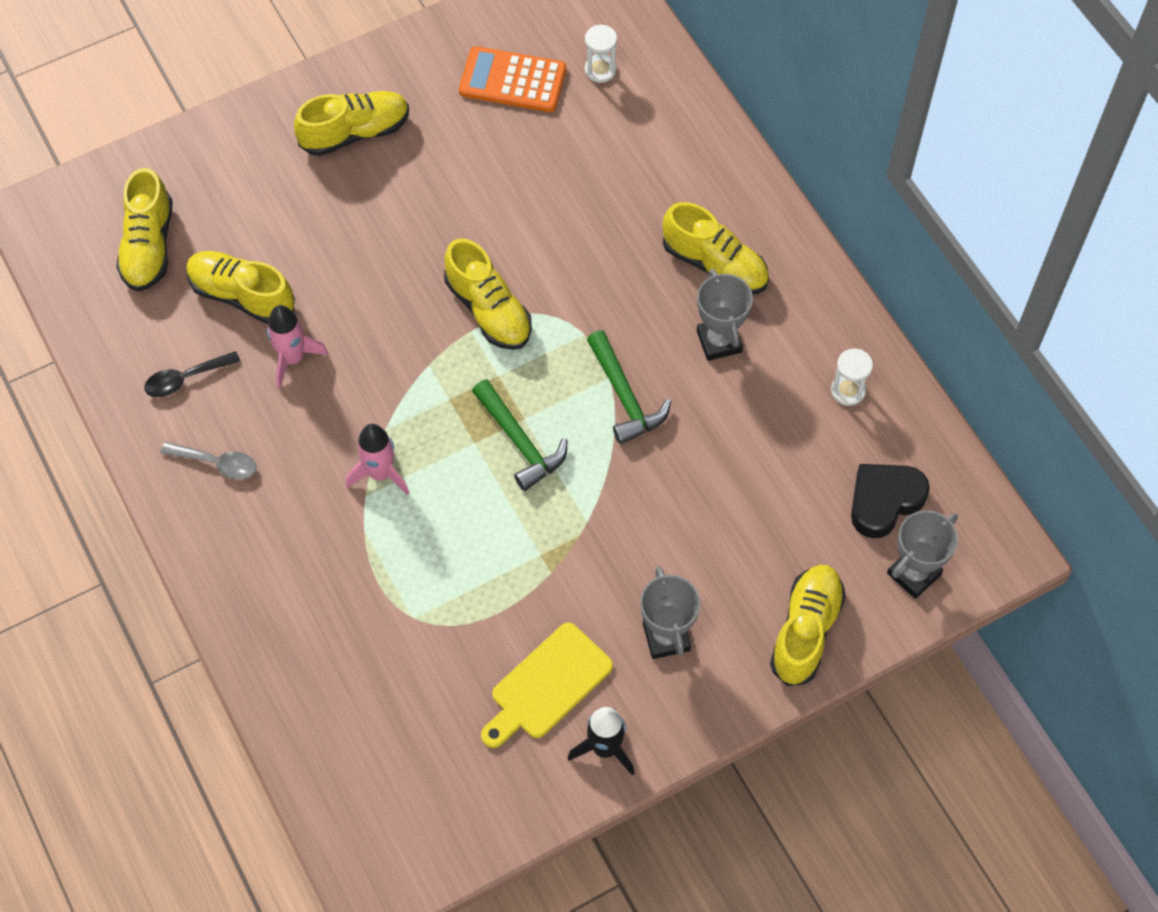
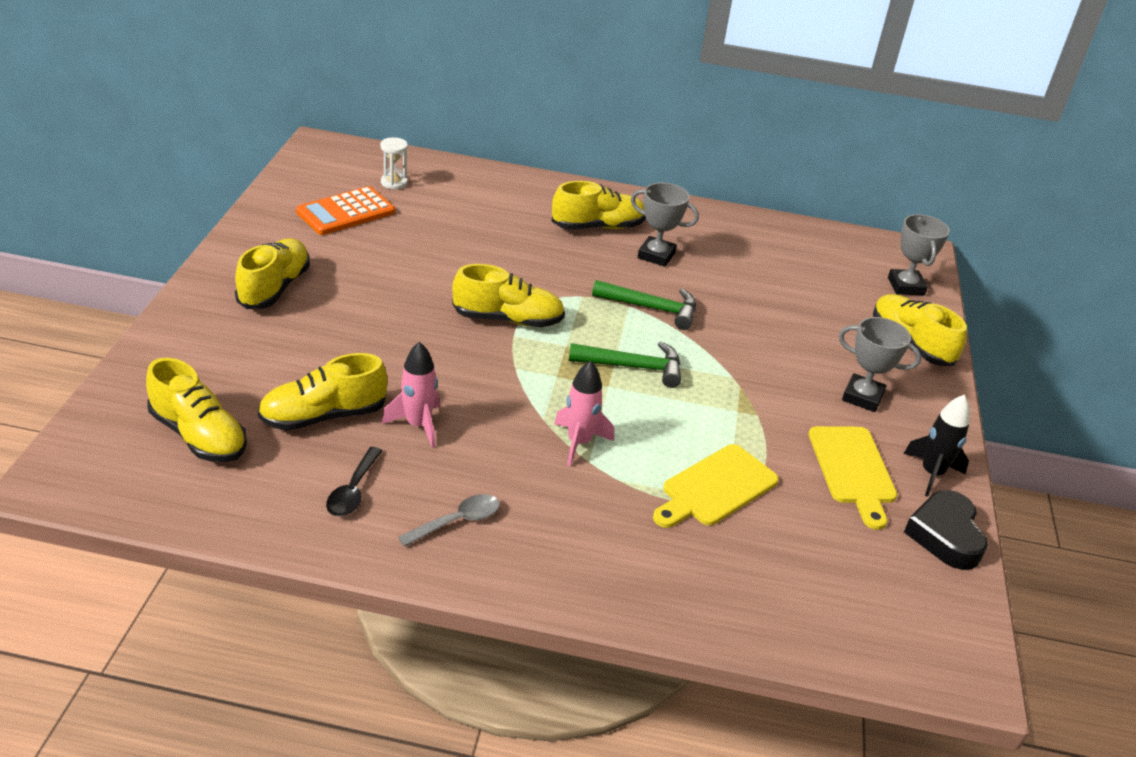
camera: 55 degrees left, 25 degrees down
(420, 601) = (715, 488): none -> yellow cutting board
(848, 391) = (749, 237): white hourglass -> none
(884, 501) = (843, 268): black heart -> black heart (945, 535)

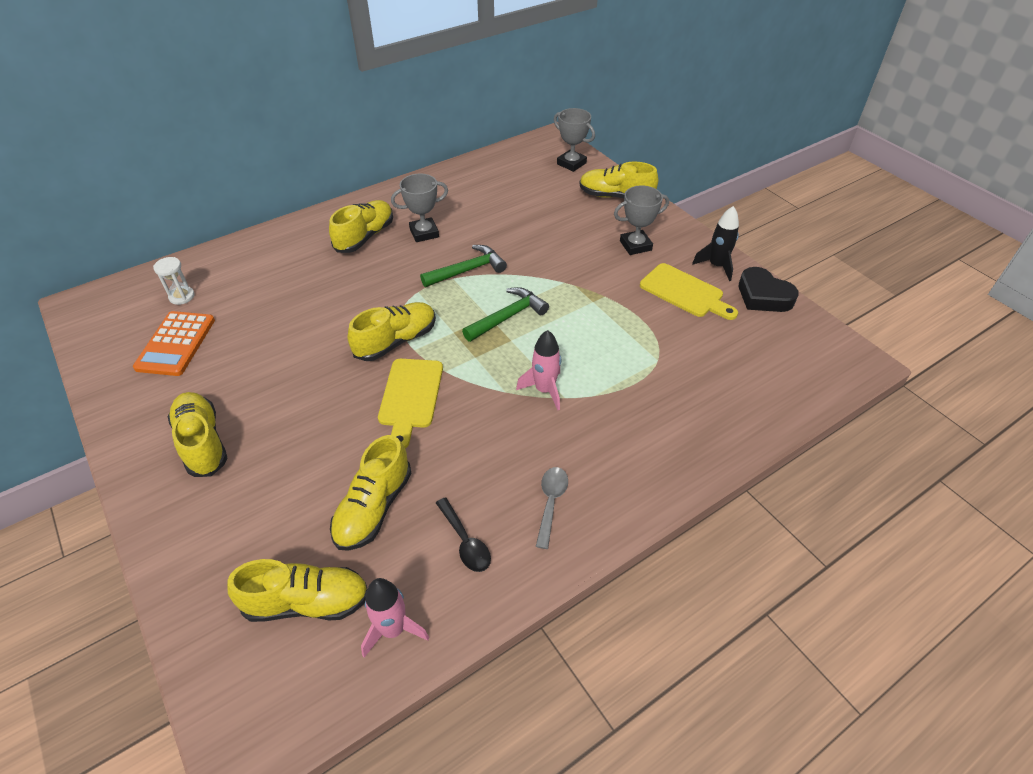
camera: 40 degrees left, 10 degrees up
(418, 425) = (441, 460): pink rocket -> pink rocket (393, 629)
(715, 488) = (643, 357): yellow cutting board -> yellow cutting board (410, 397)

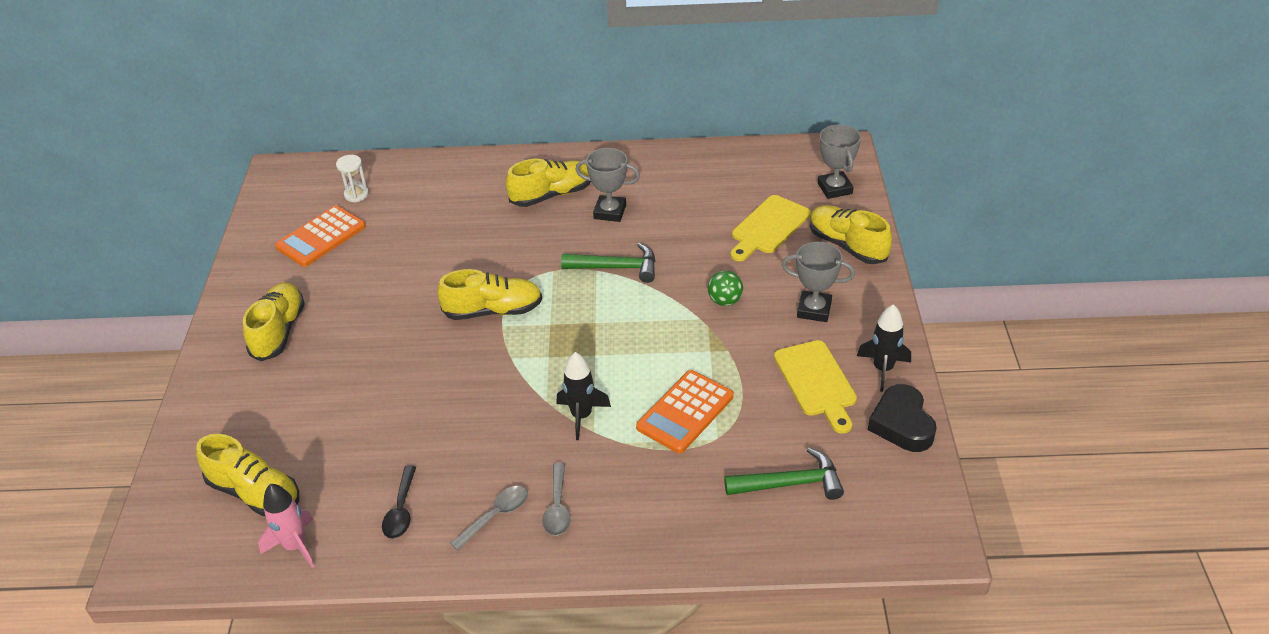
camera: 35 degrees right, 5 degrees down
(373, 508) = (357, 447): yellow shoe -> none
(410, 397) = (462, 368): yellow cutting board -> yellow cutting board (768, 227)
(508, 317) = (612, 331): green hammer -> green hammer (790, 483)
(544, 390) = (581, 416): pink rocket -> black rocket
(570, 263) = (725, 301): none -> green ball
(593, 470) = (557, 507): none -> grey spoon
(618, 352) = (685, 412): none -> orange calculator

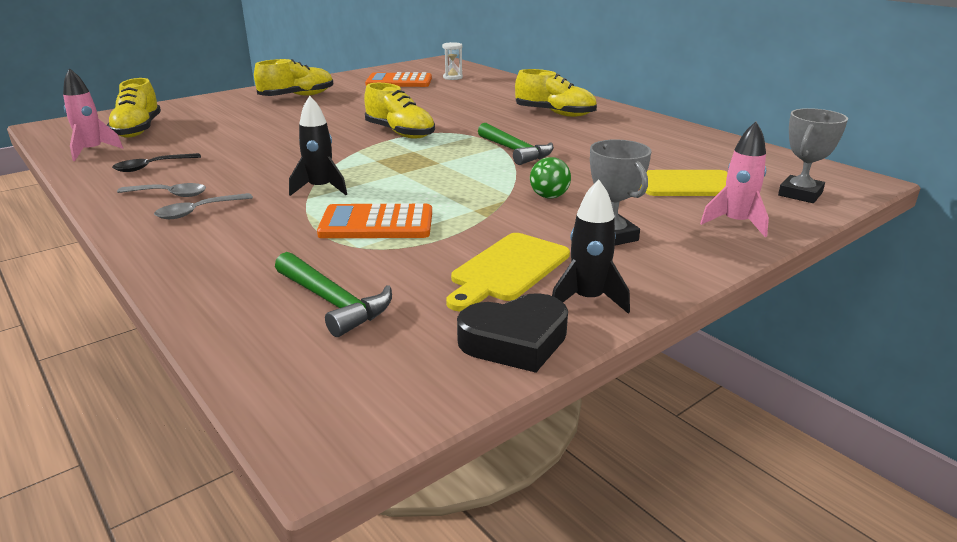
camera: 50 degrees right, 15 degrees down
(610, 212) = (574, 132): grey trophy -> none
(847, 245) = (736, 223): yellow shoe -> pink rocket
(902, 424) = (515, 341): black heart -> black heart turned 150 degrees counterclockwise

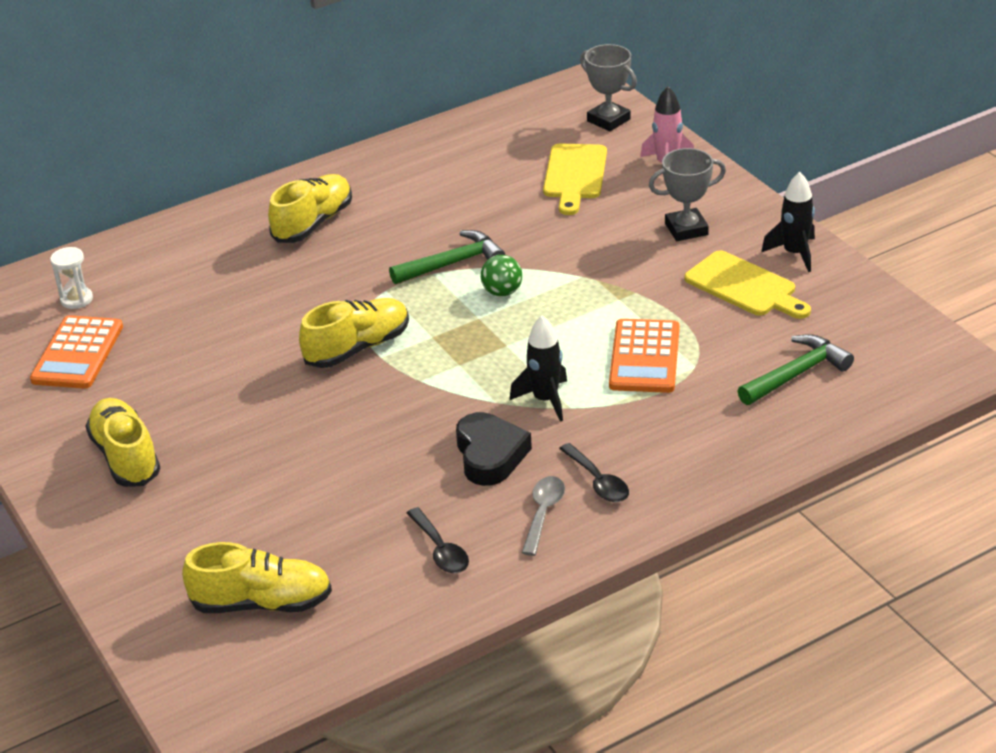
camera: 80 degrees left, 10 degrees up
(92, 151) = (358, 626): pink rocket -> none
(198, 211) = (598, 481): grey spoon -> black spoon
(515, 341) = (851, 290): black heart -> black heart (490, 455)
(549, 196) = (592, 253): green ball -> green ball (502, 292)

